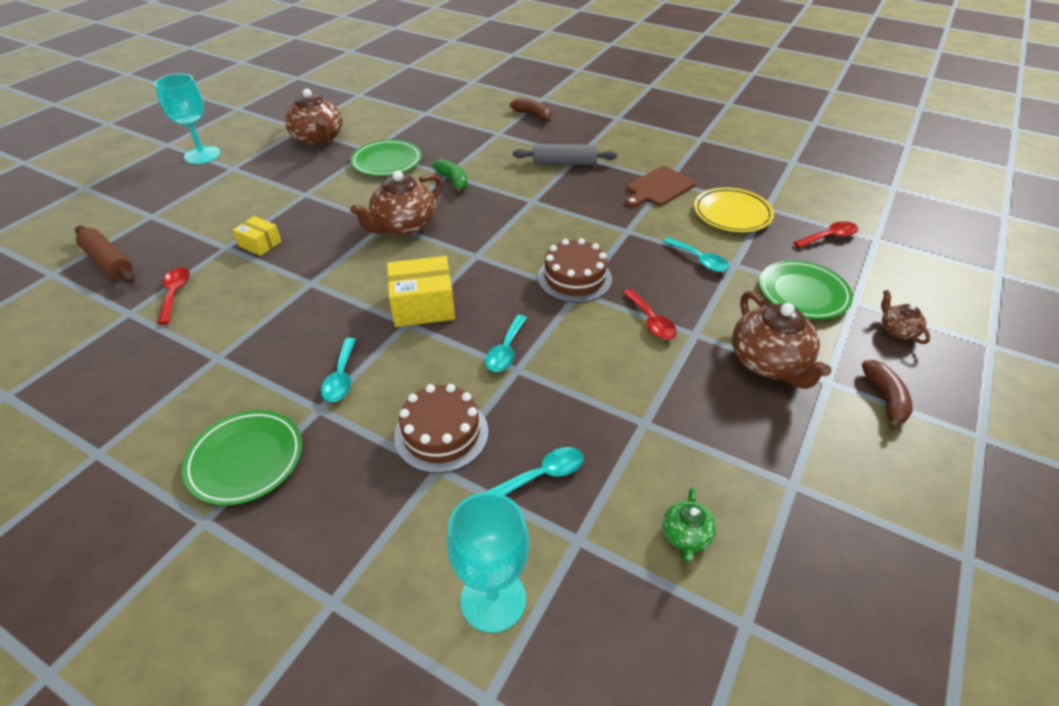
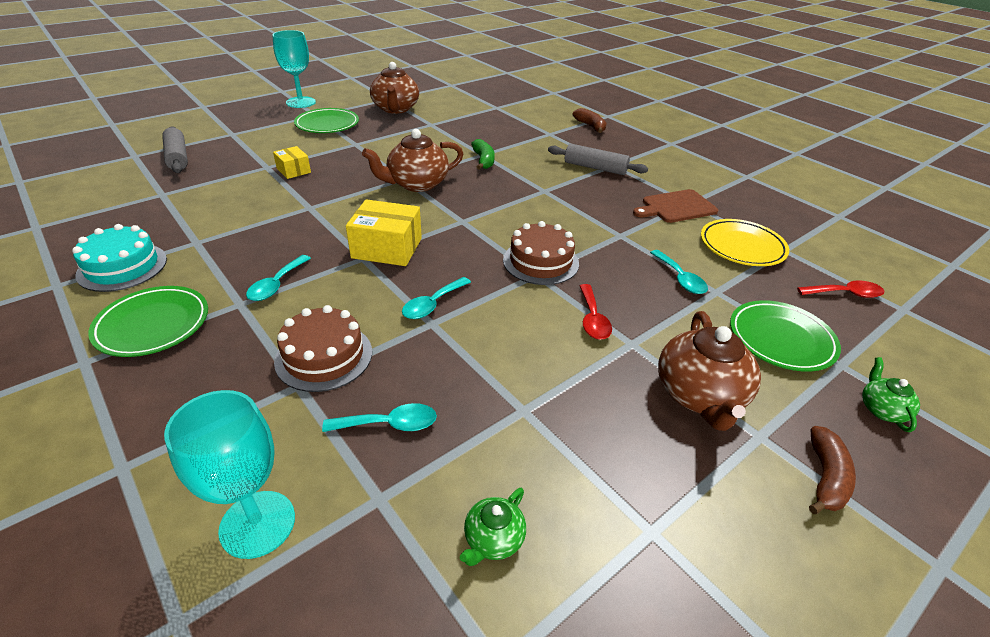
camera: 20 degrees right, 5 degrees down
(109, 262) = (177, 157): brown rolling pin -> grey rolling pin
(156, 409) = (122, 267): none -> turquoise cake
(175, 294) = (204, 189): red spoon -> none
(387, 162) = (438, 135): green plate -> green plate (327, 124)
(897, 330) = (881, 409): brown teapot -> green teapot

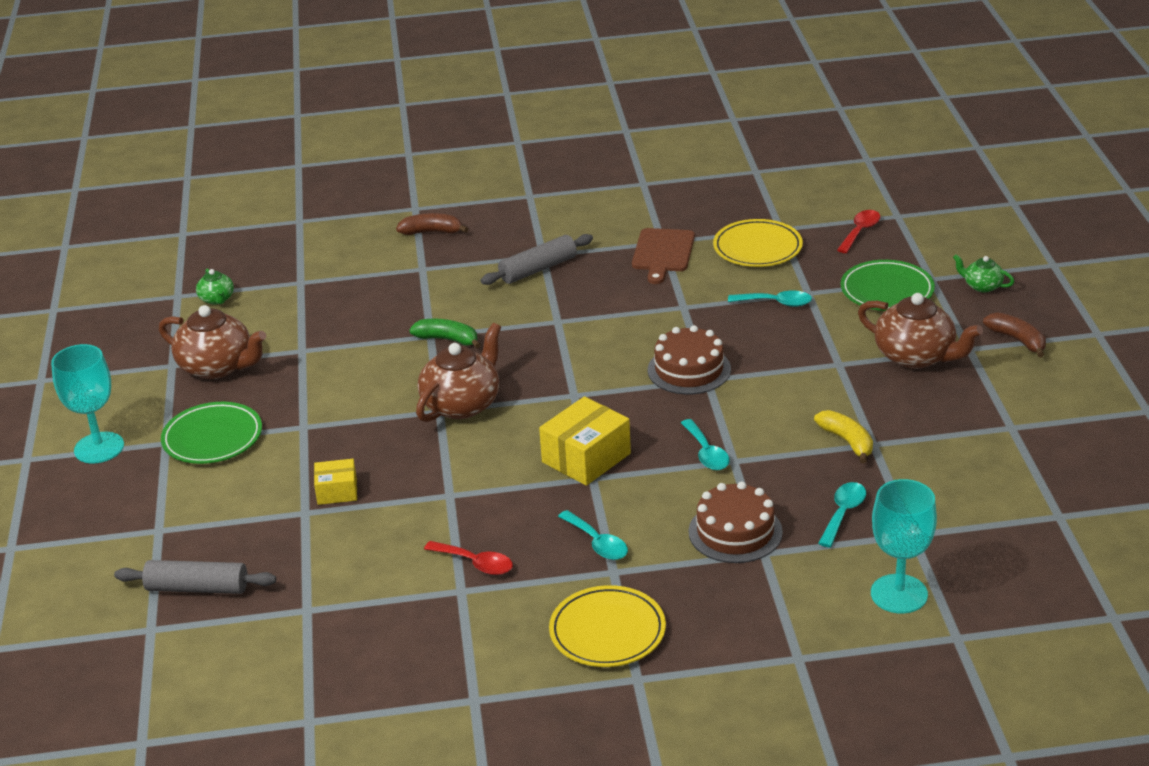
camera: 55 degrees left, 5 degrees down
(122, 267) = (472, 649): turquoise cake -> none
(153, 325) = (607, 632): green plate -> yellow plate
(416, 184) = (462, 404): brown teapot -> brown teapot turned 150 degrees counterclockwise
(493, 539) = (976, 493): green teapot -> green teapot (217, 299)
(512, 389) = (847, 441): none -> yellow banana
(592, 319) = (794, 371): red spoon -> red spoon (475, 563)

